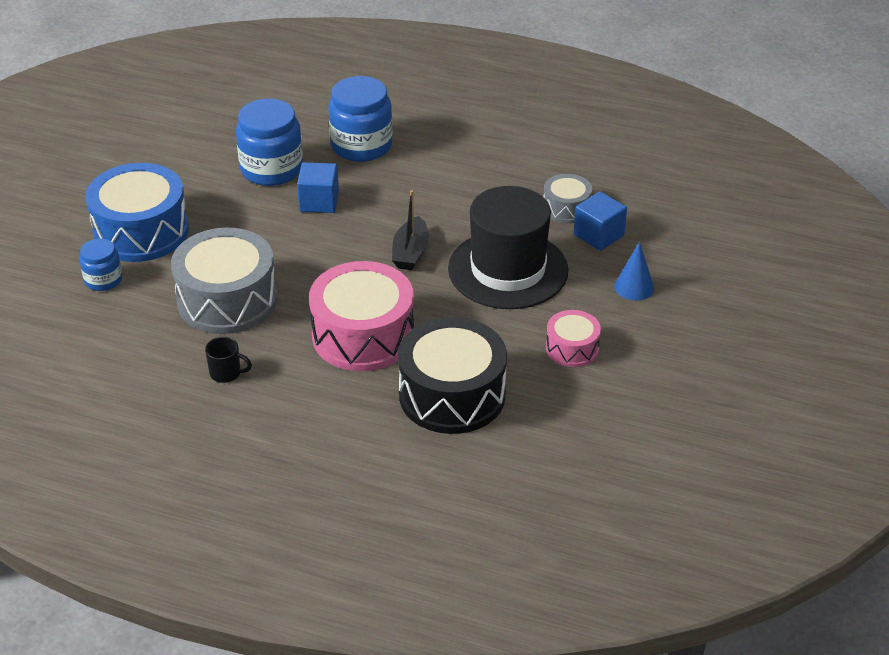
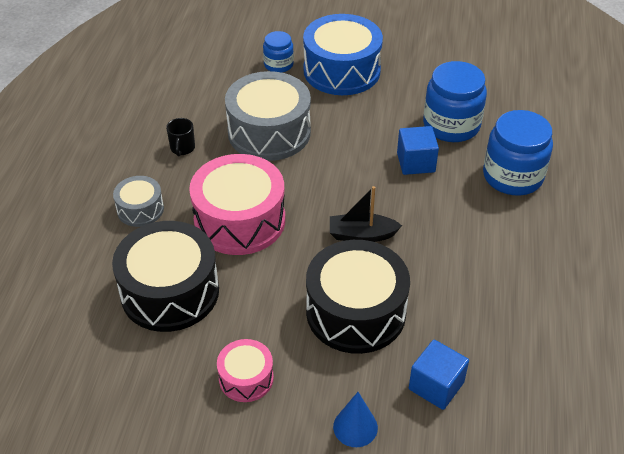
camera: 80 degrees right, 5 degrees up
(508, 270) = (356, 312): black hat -> black drum
(566, 208) = (474, 351): grey drum -> grey drum (140, 209)

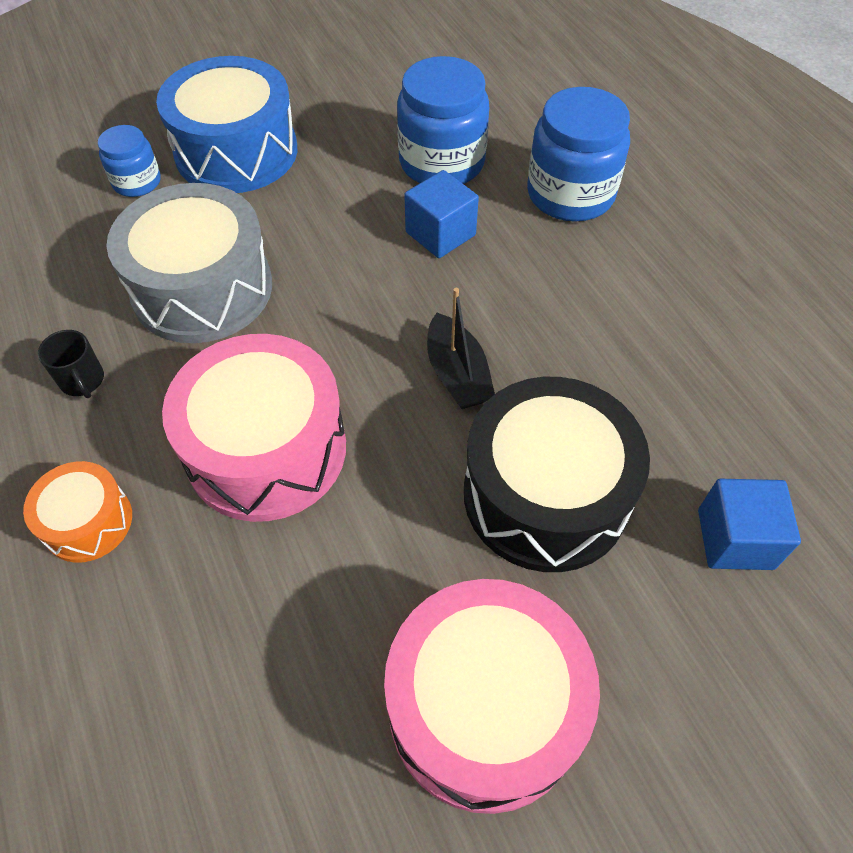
camera: 35 degrees left, 10 degrees up
(140, 209) = (88, 522): grey drum -> orange drum
(170, 292) = (248, 637): black drum -> none
(246, 378) = (484, 707): pink drum -> pink drum, size x1.94
(355, 427) = (695, 677): blue cone -> none
(361, 235) = (457, 374): black boat -> black boat turned 75 degrees counterclockwise

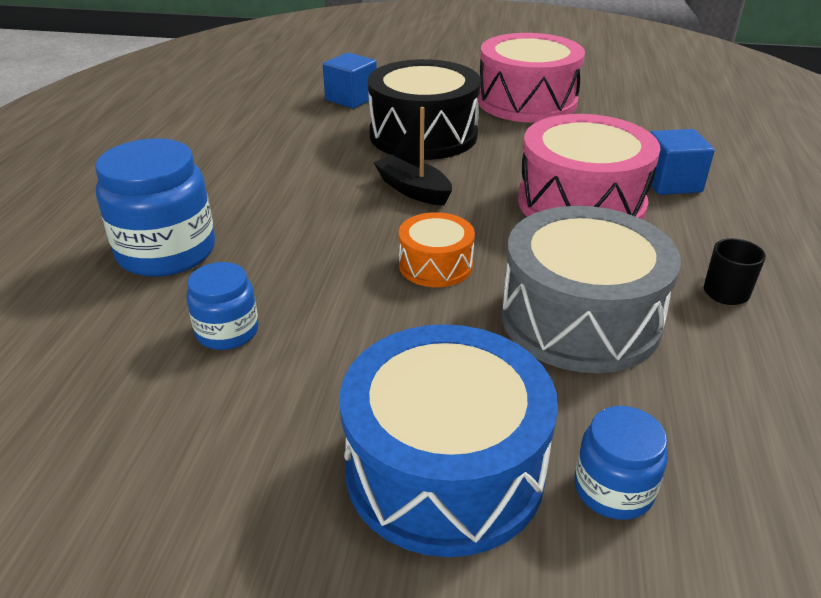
camera: 145 degrees left, 20 degrees down
(88, 522) = (728, 214): orange drum -> orange drum (435, 265)
(440, 234) = (316, 270): blue cube -> blue cube (671, 183)
(442, 162) = (227, 331): blue jar -> blue jar, size x0.56
(457, 374) = (413, 190): black boat -> black boat turned 60 degrees counterclockwise

